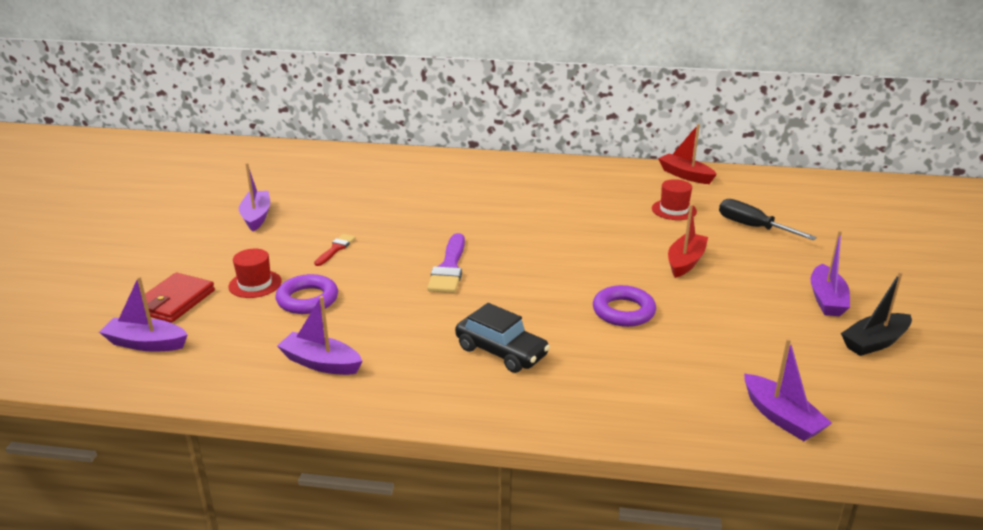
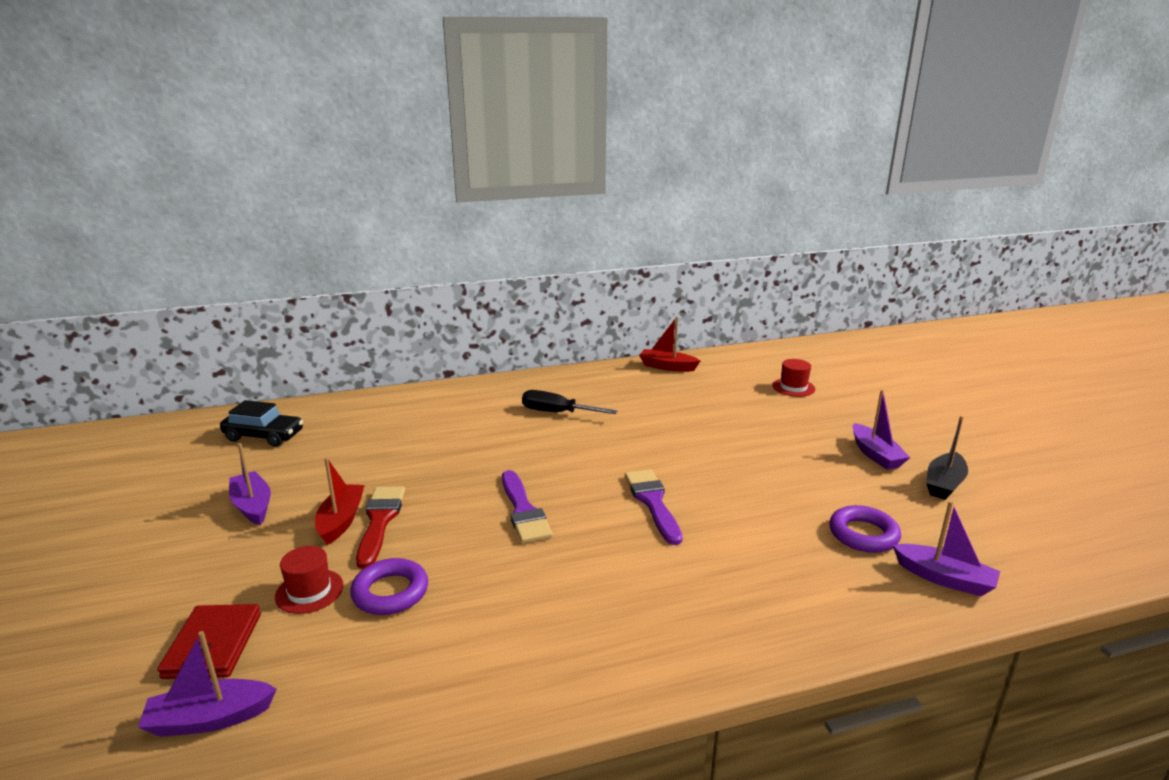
camera: 25 degrees left, 5 degrees down
(321, 363) = (465, 669): purple boat -> none
(336, 249) = (380, 521): red brush -> red brush, size x1.74
(501, 351) = (650, 590): black car -> black car (264, 436)
(563, 287) = (653, 502): none -> purple brush
(623, 311) = (727, 512): purple ring -> purple ring (863, 534)
(674, 210) = (685, 401): red hat -> red hat (793, 387)
(685, 262) = (737, 448): red boat -> red boat (341, 520)
(753, 227) = (763, 402): black screwdriver -> black screwdriver (557, 413)

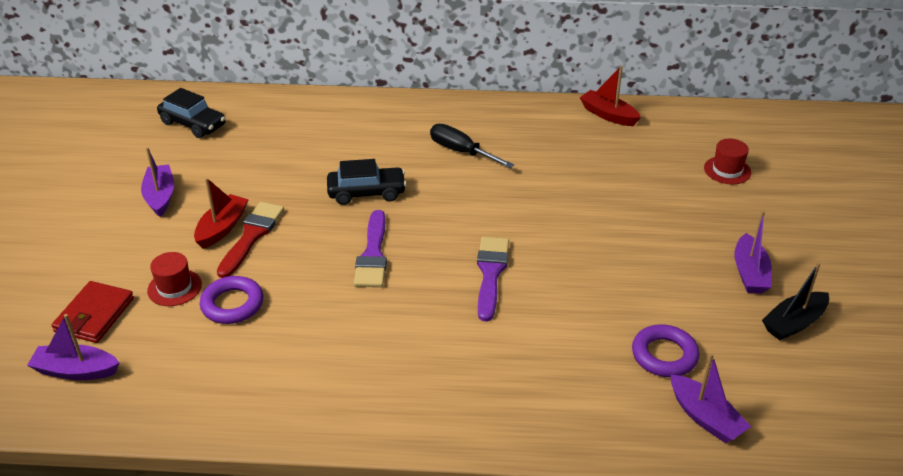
camera: 20 degrees right, 15 degrees up
(484, 460) = (366, 193): none -> black car

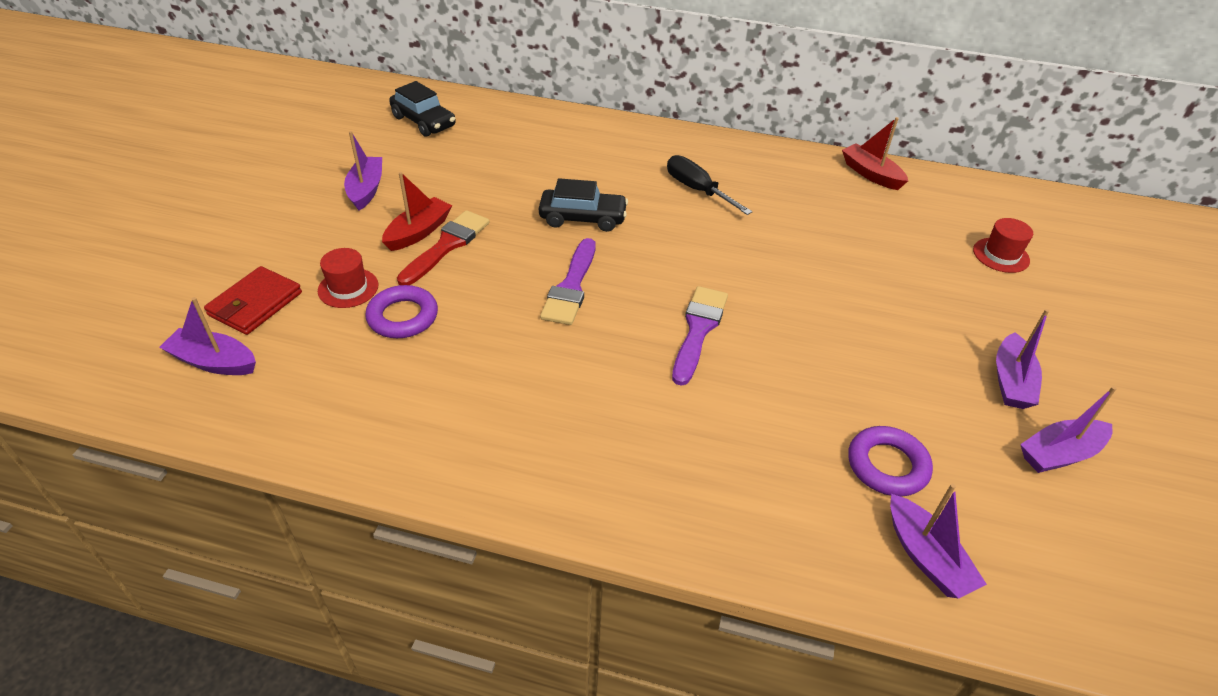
camera: 10 degrees right, 5 degrees up
(794, 323) = (1059, 454): black boat -> purple boat

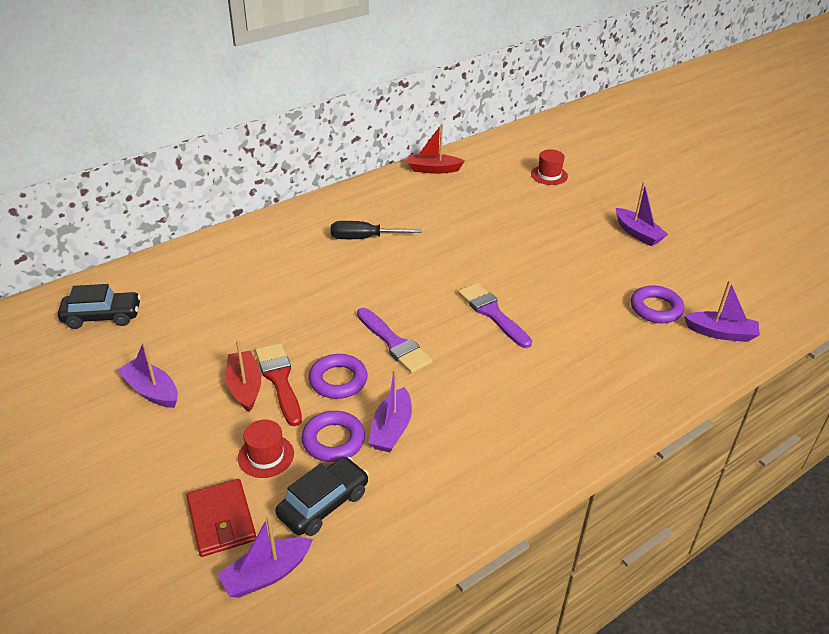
camera: 50 degrees left, 5 degrees down
(482, 279) = (338, 380): none -> purple ring
(583, 218) = (330, 301): black car -> black car (323, 504)
(1059, 454) = (694, 251): purple boat -> purple boat (391, 429)

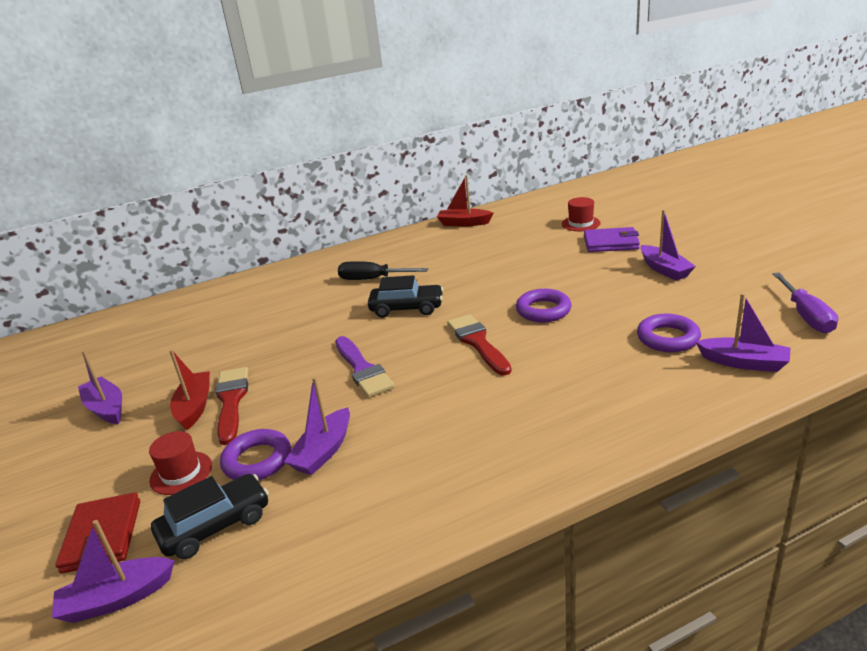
camera: 15 degrees right, 10 degrees down
(102, 316) = (100, 345): black car -> black car (407, 308)
(338, 380) = (289, 403): purple ring -> purple ring (543, 310)
(492, 313) = (478, 342): purple brush -> red brush
(583, 200) = (611, 243): none -> purple wallet
(761, 285) = (805, 315): none -> purple screwdriver

